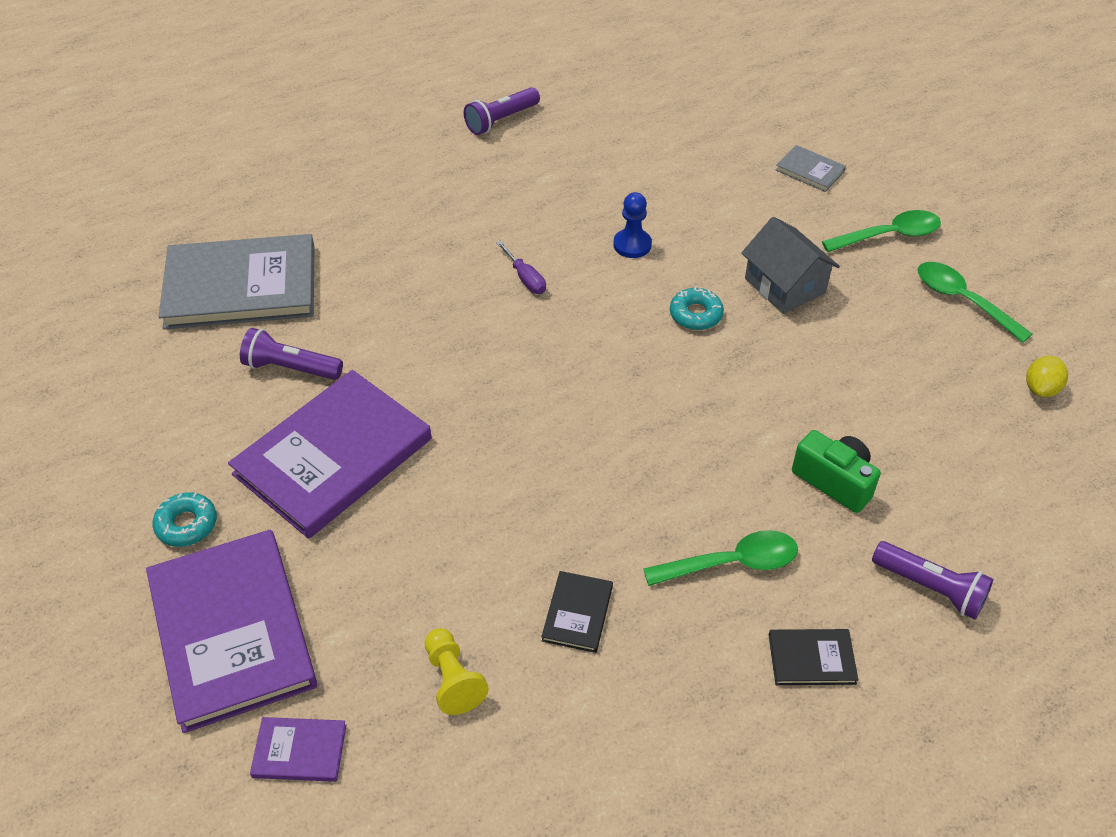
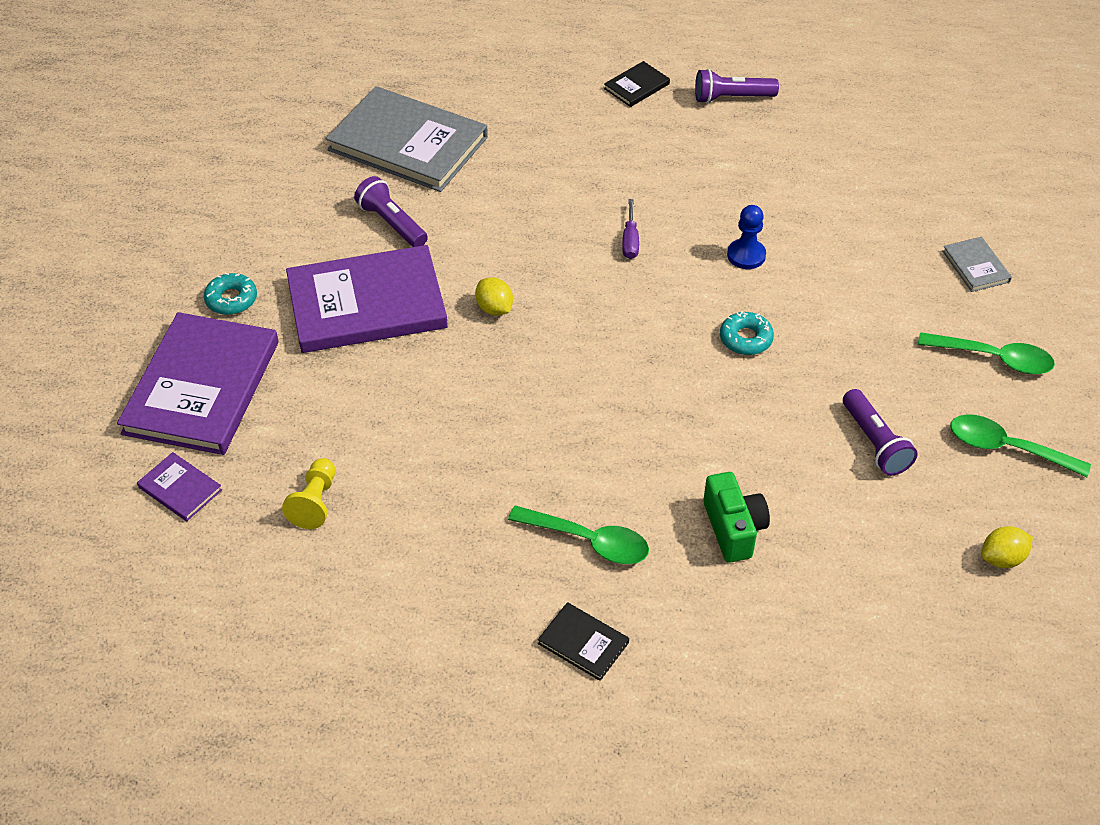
camera: 35 degrees right, 0 degrees up
(459, 398) = (494, 309): none -> yellow lemon
(577, 613) = (440, 509): black book -> black book (636, 86)
(784, 285) = (849, 354): grey house -> none
(930, 588) = (731, 651): purple flashlight -> purple flashlight (874, 443)
(962, 300) = (1006, 448): green spoon -> green spoon turned 60 degrees counterclockwise

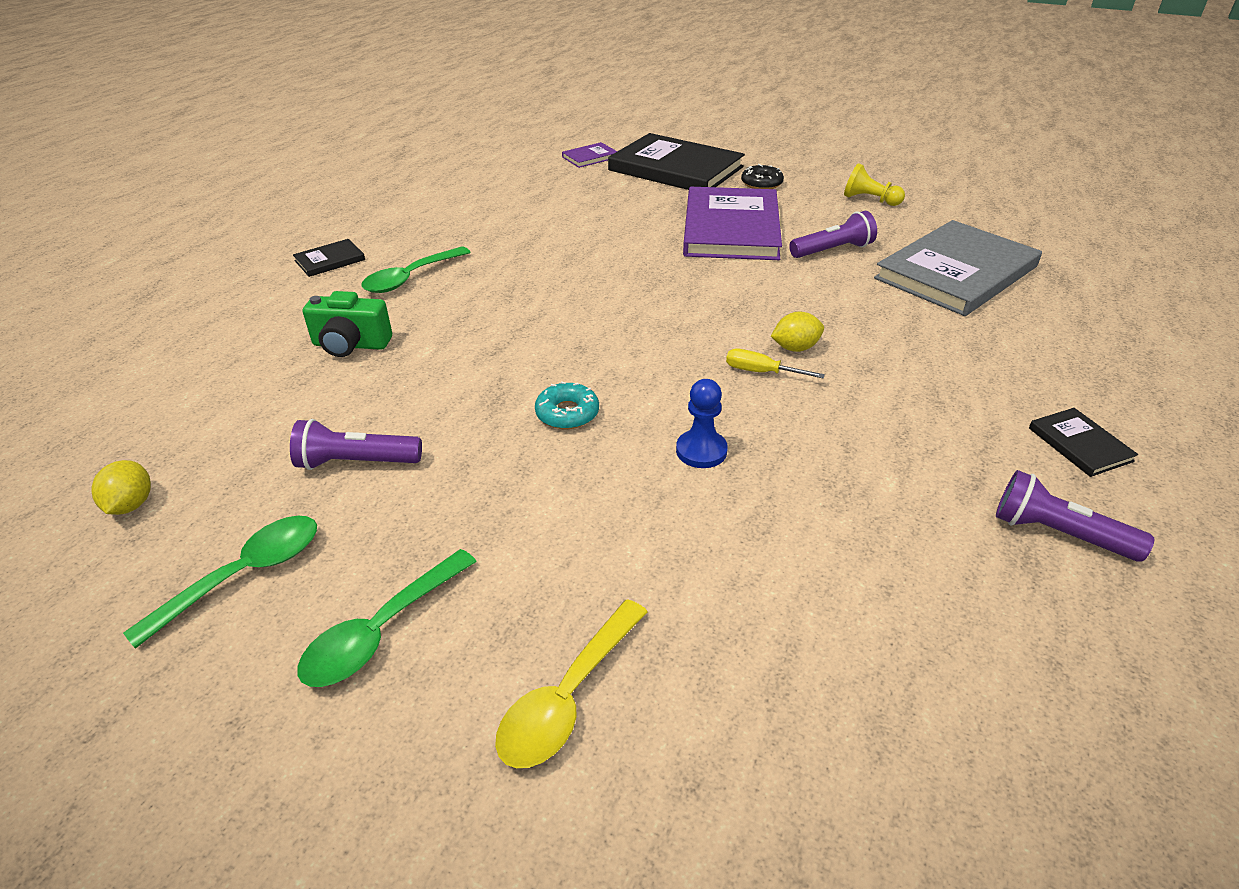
camera: 110 degrees right, 10 degrees down
(202, 387) = (675, 168): purple book -> black book
(231, 299) = (761, 183): turquoise donut -> black donut
(315, 502) = (542, 191): yellow pawn -> yellow pawn (870, 200)
(494, 309) = (695, 280): yellow lemon -> yellow lemon (795, 348)
(630, 240) = (761, 372): purple screwdriver -> yellow screwdriver
(731, 98) = (1058, 533): purple flashlight -> purple flashlight turned 75 degrees counterclockwise
(975, 266) = (568, 697): grey book -> yellow spoon

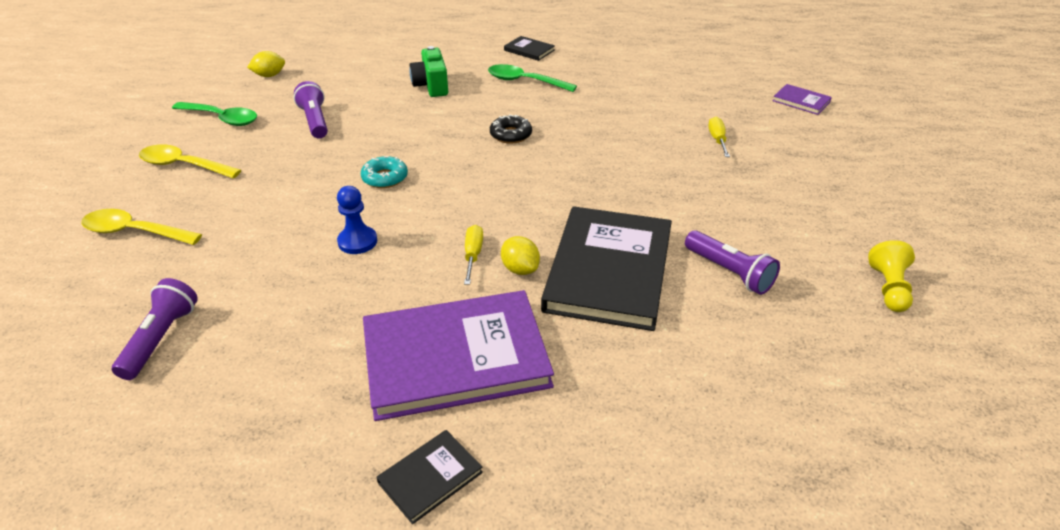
camera: 70 degrees right, 0 degrees up
(381, 631) = (183, 165): green spoon -> yellow spoon
(628, 206) = (717, 140): none -> yellow screwdriver
(675, 168) = (828, 149): black book -> black book (609, 270)
(731, 228) = (723, 202): purple book -> purple book (455, 358)
(761, 183) = (850, 205): black donut -> black donut (510, 135)
(956, 272) = (750, 373): grey book -> none
(1058, 533) = (290, 453): purple flashlight -> purple flashlight (161, 339)

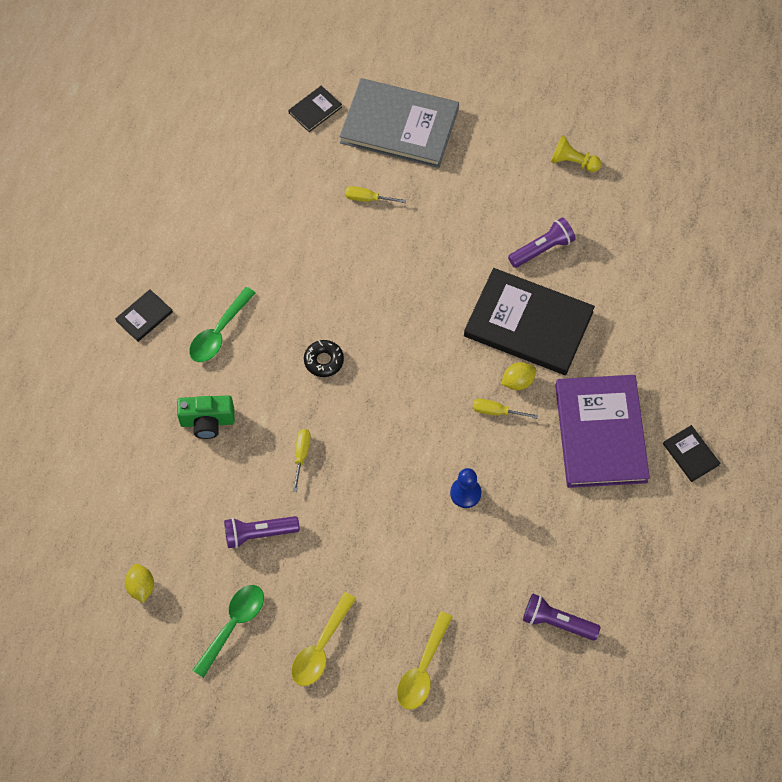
camera: 80 degrees left, 25 degrees up
(385, 178) = (376, 471): turquoise donut -> none
(400, 134) = (301, 455): none -> yellow screwdriver
(801, 101) = (315, 110): purple book -> black book
(825, 149) = (399, 126): none -> grey book

